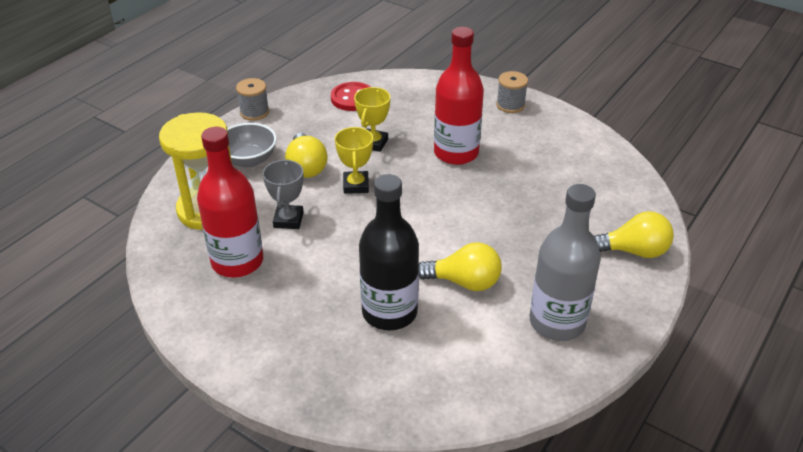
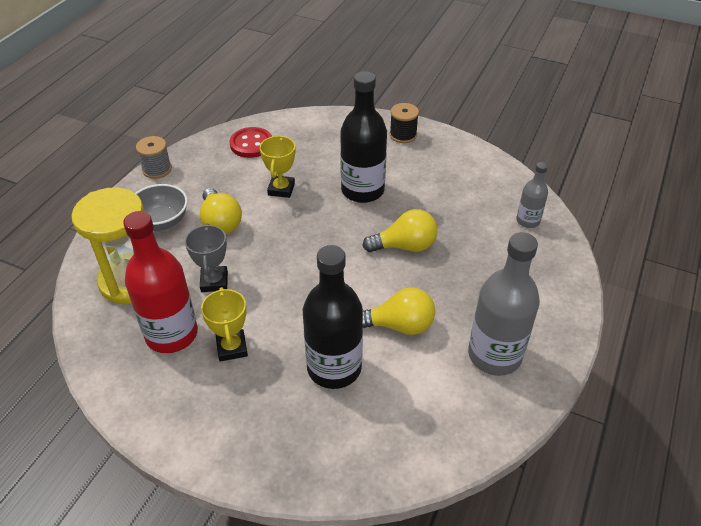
camera: 10 degrees left, 5 degrees up
(356, 185) = (273, 236): yellow trophy -> yellow trophy (232, 348)
(456, 153) = (362, 190): red bottle -> black bottle
(510, 105) = (403, 135): grey spool -> black spool
(624, 200) = (528, 221): none -> grey bottle
(633, 251) = (547, 272): yellow light bulb -> yellow light bulb (405, 246)

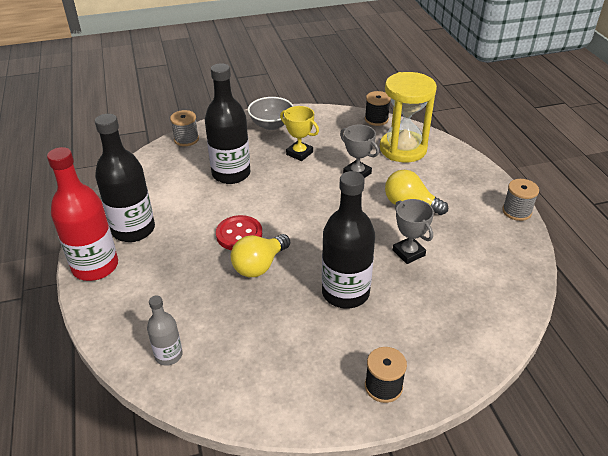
camera: 140 degrees right, 5 degrees down
(86, 341) = (376, 119): none -> black spool
(162, 221) = (446, 184): grey bowl -> grey bowl (271, 125)
(171, 334) = (340, 142): red bottle -> red bottle (95, 266)
(251, 144) = (495, 277): red button -> red button (239, 234)
(281, 189) = (408, 253): yellow trophy -> grey trophy
(333, 476) = (186, 139): none -> grey spool
(399, 325) = (213, 213): yellow light bulb -> none
(494, 355) = (133, 230): grey bottle -> black bottle

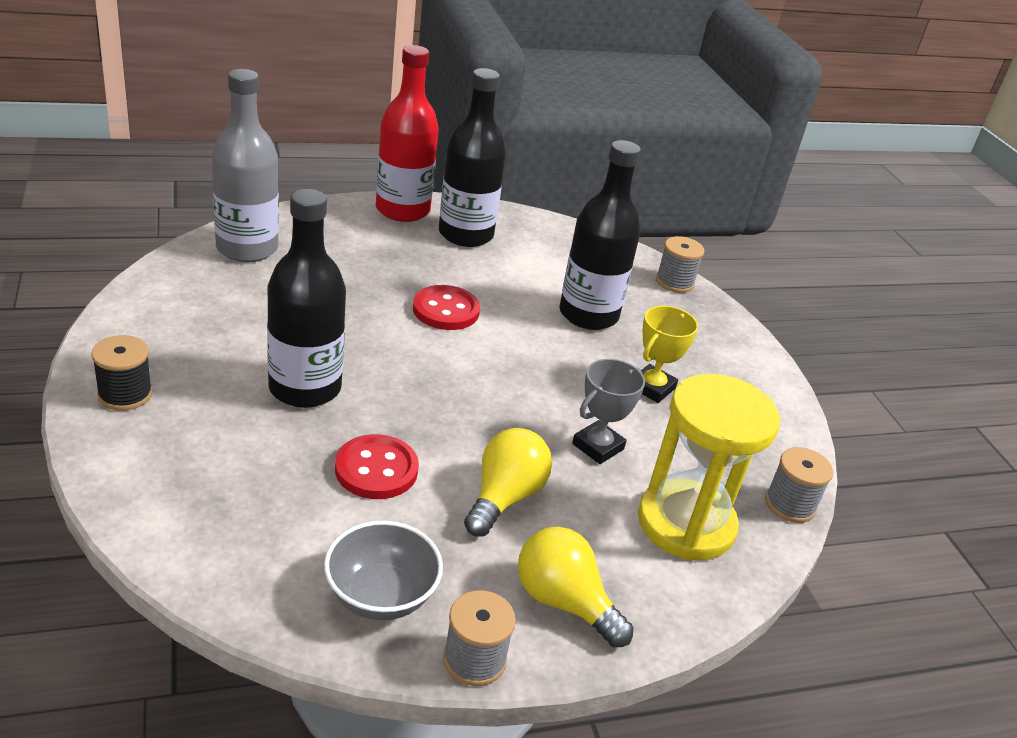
camera: 85 degrees right, 5 degrees down
(169, 355) = (247, 248): grey bottle -> grey bottle, size x1.91
(259, 265) = (379, 321): yellow light bulb -> yellow light bulb (564, 602)
(271, 125) = (735, 367): grey bowl -> grey bowl (381, 596)
(376, 119) = (790, 504): black spool -> grey spool
(408, 253) = (376, 469): grey trophy -> red button

